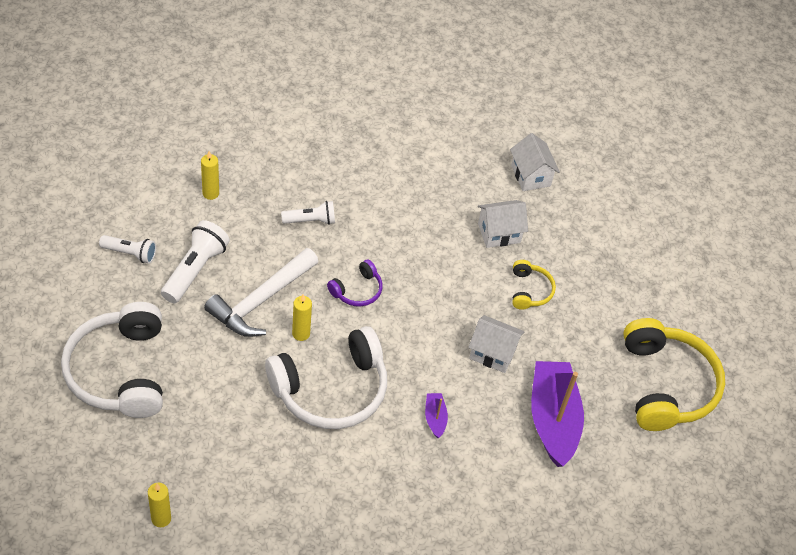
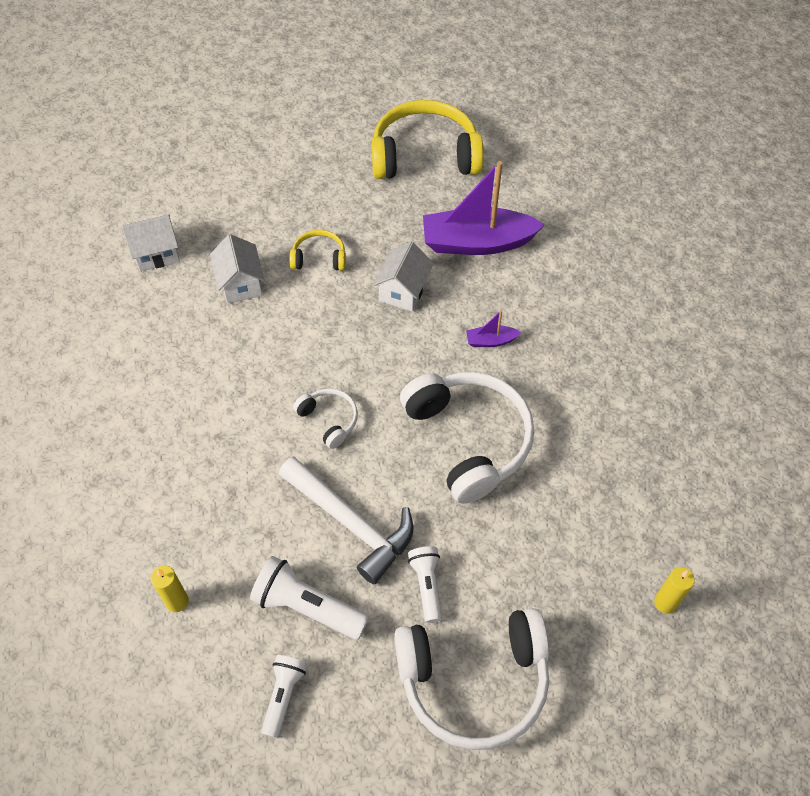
camera: 85 degrees left, 5 degrees up
(301, 334) = (396, 475): yellow candle -> none
(310, 220) = (224, 476): white flashlight -> white flashlight (427, 585)
(357, 290) = (329, 420): purple headphones -> white headphones

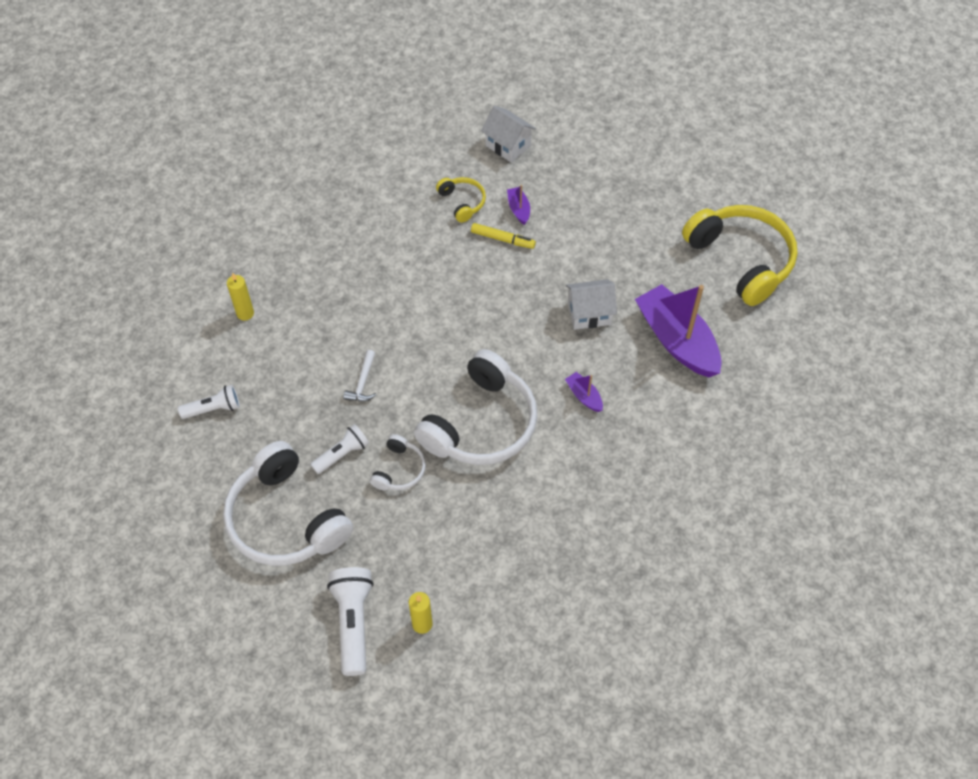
camera: 60 degrees right, 0 degrees up
(241, 284) = (518, 209): white house -> purple boat
(266, 315) = (502, 239): none -> yellow marker
(308, 607) = (283, 390): white flashlight -> white flashlight (353, 623)
(319, 258) = (579, 244): yellow headphones -> yellow headphones (462, 202)
(329, 420) = (438, 326): white headphones -> white headphones (399, 470)
(351, 523) = (362, 382): white hammer -> white hammer, size x0.46

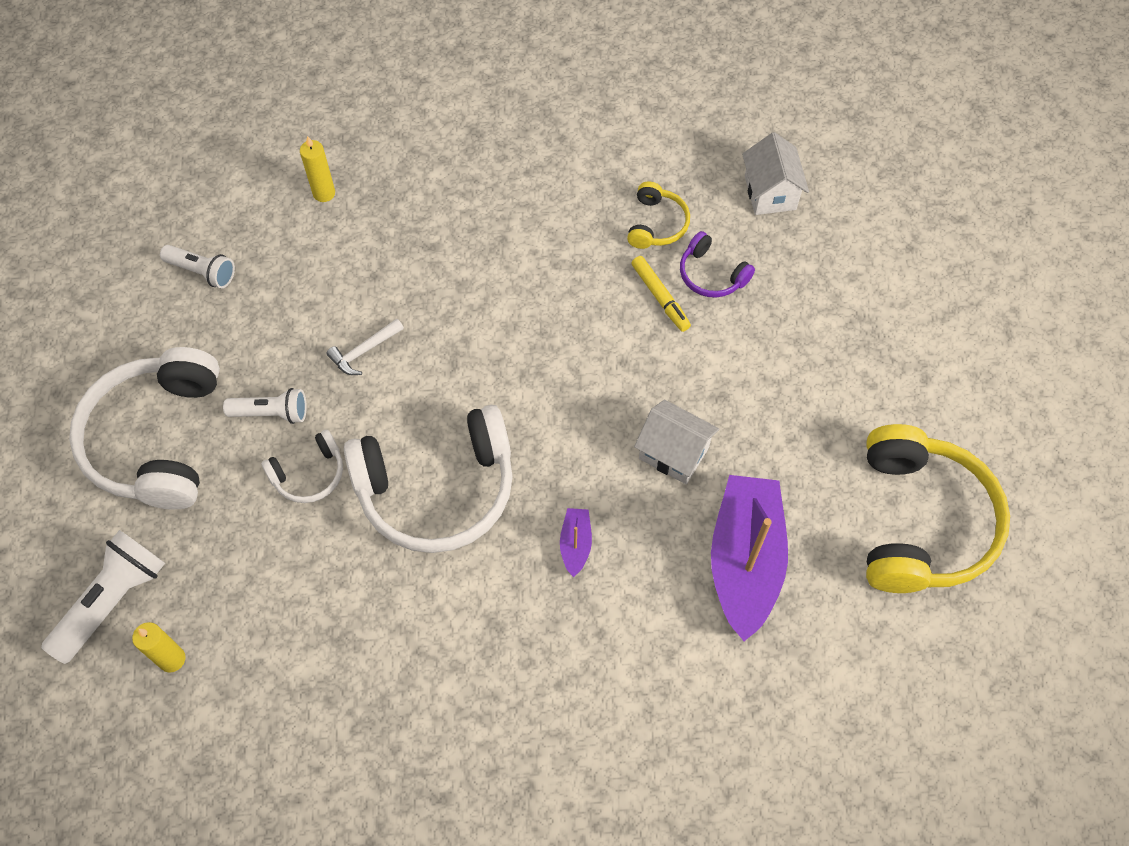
camera: 40 degrees right, 5 degrees up
(518, 209) = (711, 275): purple boat -> purple headphones

